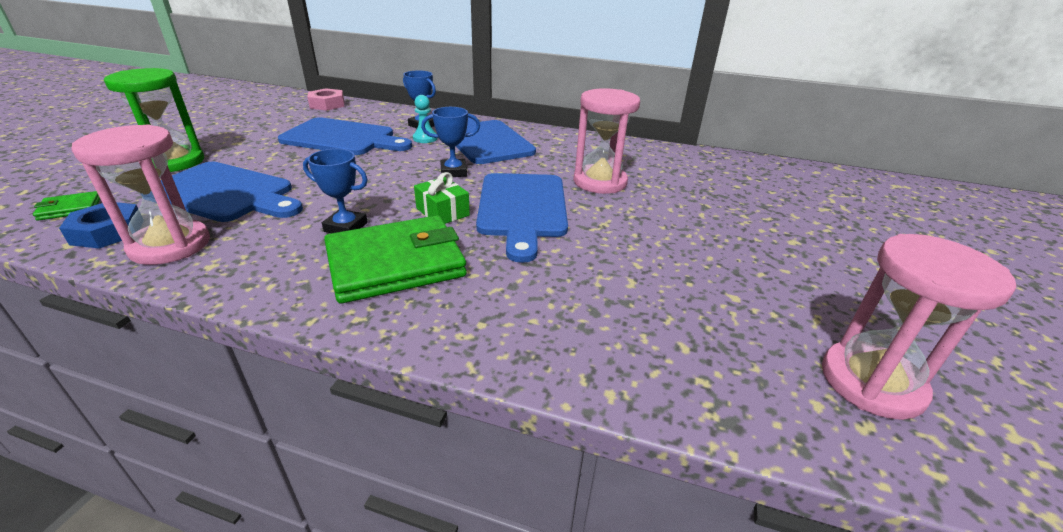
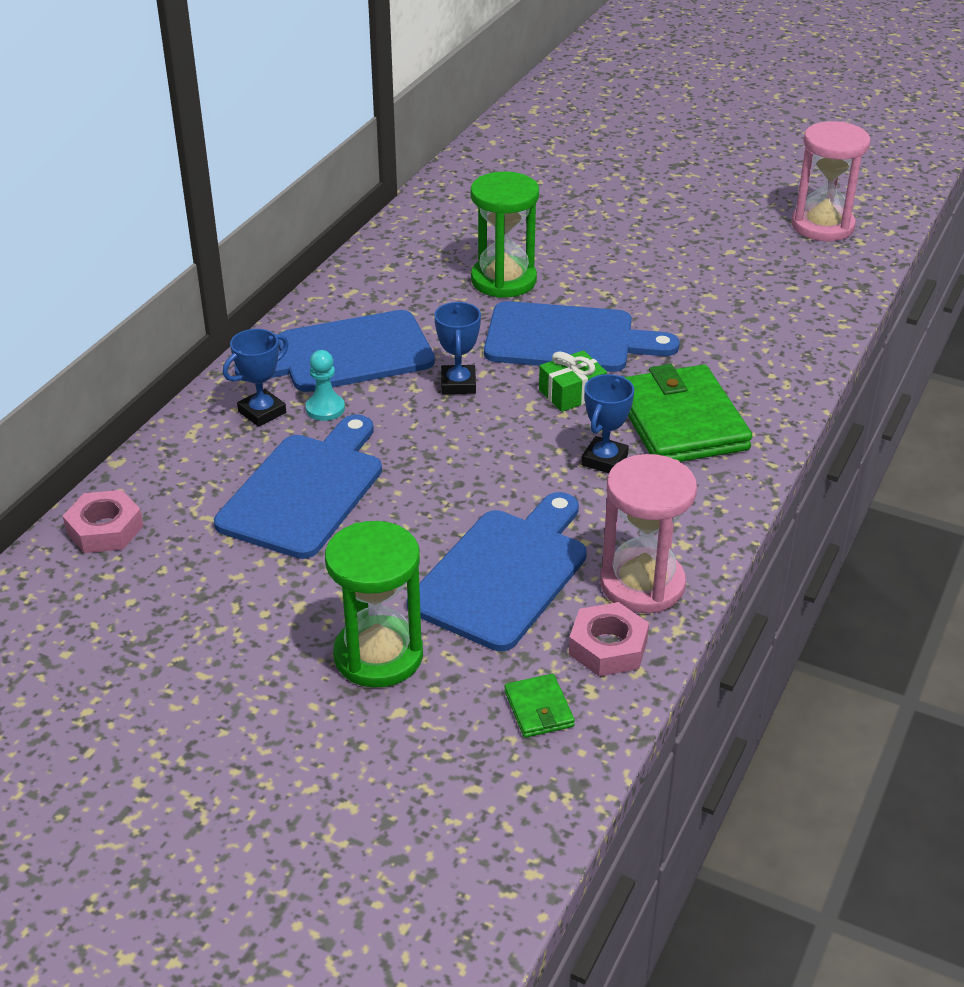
camera: 80 degrees left, 5 degrees up
(108, 232) = (608, 647): blue nut -> pink nut
(600, 182) = (503, 280): pink hourglass -> green hourglass

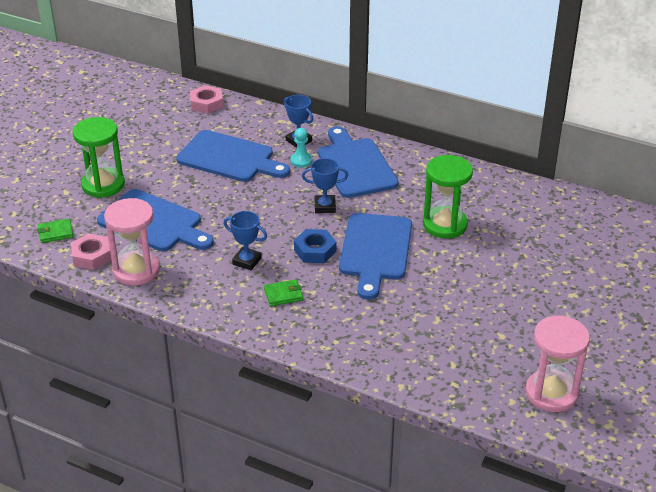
camera: 90 degrees right, 0 degrees up
(572, 393) = (315, 250): green gift -> blue nut
(681, 422) = (283, 294): green wallet -> green wallet, size x0.43

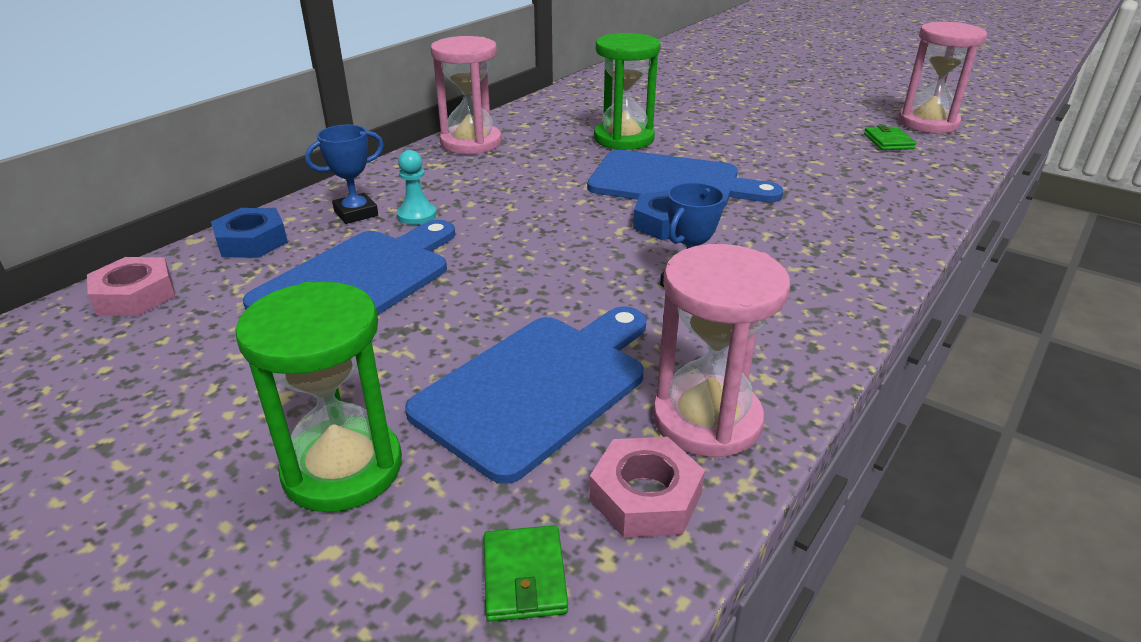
camera: 80 degrees left, 5 degrees down
(260, 118) = (252, 241): none -> blue nut
(283, 294) = (777, 257): green wallet -> green wallet (888, 141)
(325, 206) = (554, 207): blue trophy -> none
(355, 165) = (458, 177): blue cutting board -> none
(411, 161) = (471, 143): none -> pink hourglass

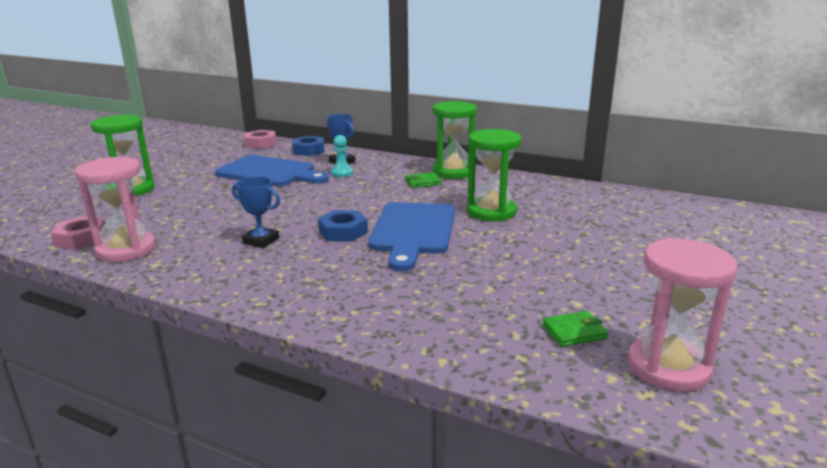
camera: 80 degrees right, 10 degrees down
(471, 143) = (453, 172): pink hourglass -> green hourglass
(524, 576) = (54, 222): green wallet -> green wallet (423, 182)
(537, 387) = (169, 214): blue cutting board -> none

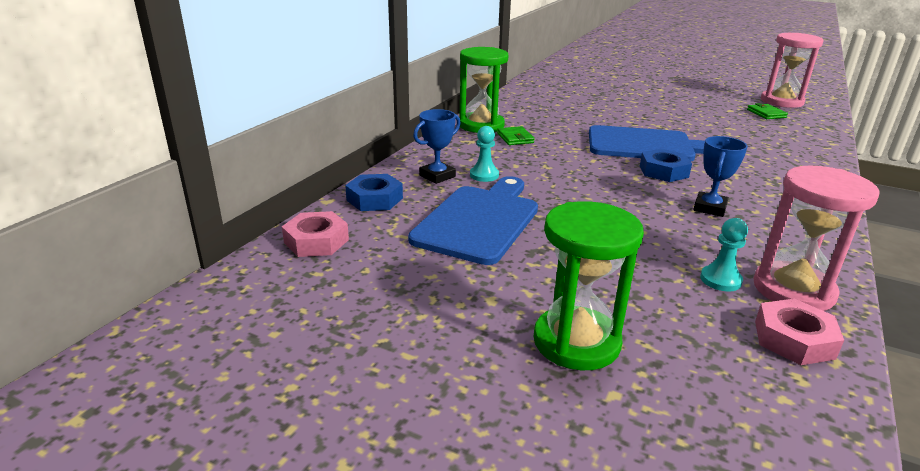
camera: 90 degrees left, 5 degrees up
(156, 229) = (720, 280): none -> turquoise pawn
(491, 212) = (588, 118): green hourglass -> none

